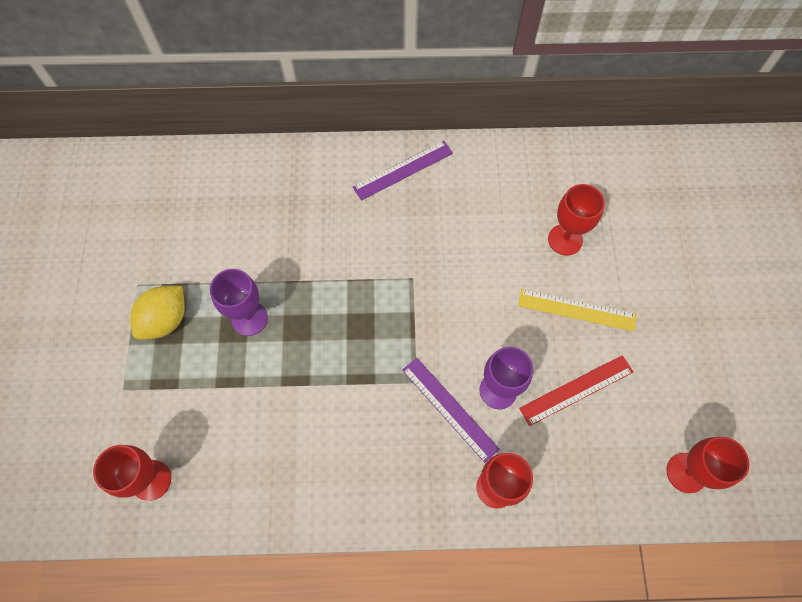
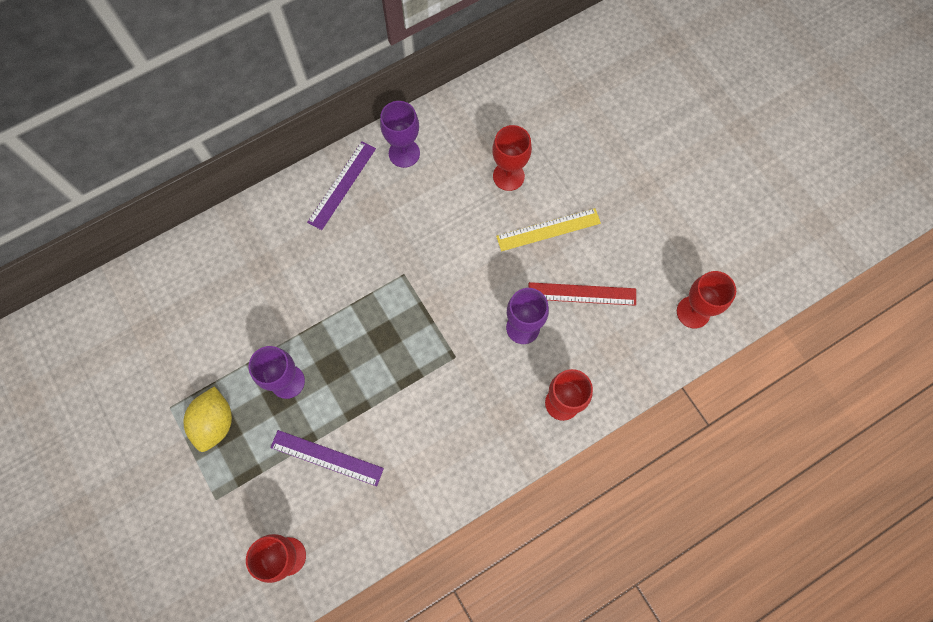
camera: 30 degrees left, 5 degrees up
(449, 409) = (493, 363): purple ruler -> purple ruler (326, 458)
(476, 170) = (404, 153): none -> purple goblet
(576, 390) = (582, 294): red ruler -> red ruler turned 60 degrees clockwise

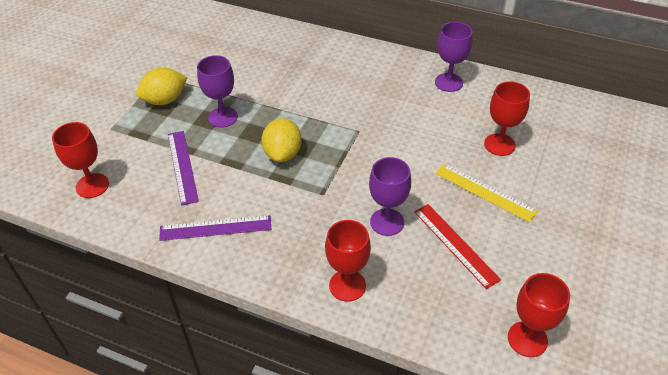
camera: 55 degrees right, 25 degrees down
(342, 185) = (390, 67): purple ruler -> purple ruler (215, 228)
(380, 358) = (283, 154): none -> yellow lemon

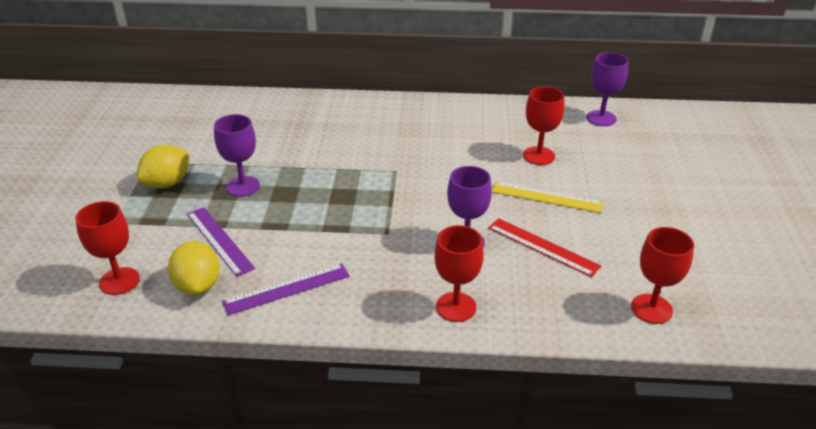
camera: 20 degrees left, 10 degrees down
(283, 154) = (326, 206): yellow lemon -> yellow lemon (198, 286)
(448, 82) = (463, 114): purple goblet -> purple goblet (601, 118)

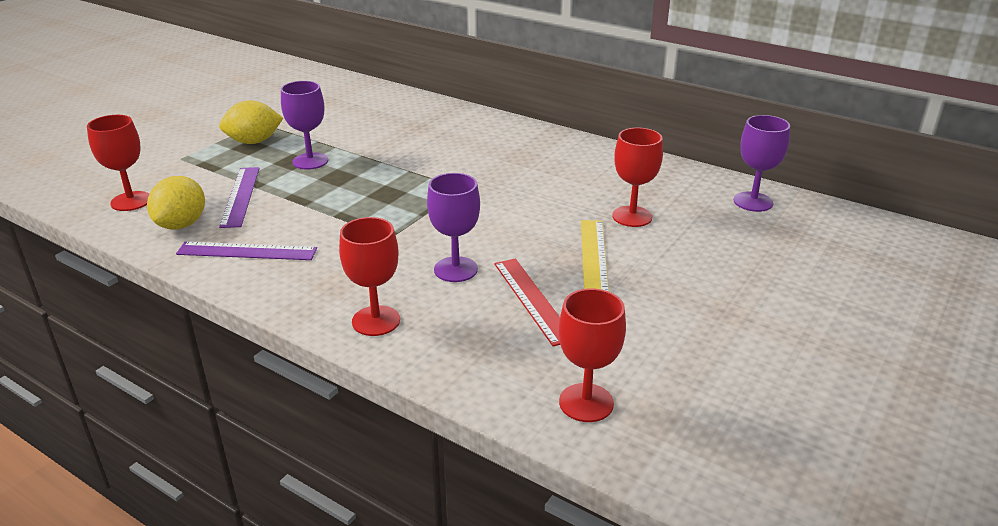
camera: 30 degrees right, 5 degrees down
(546, 197) = (594, 256): yellow ruler -> yellow ruler turned 45 degrees clockwise

